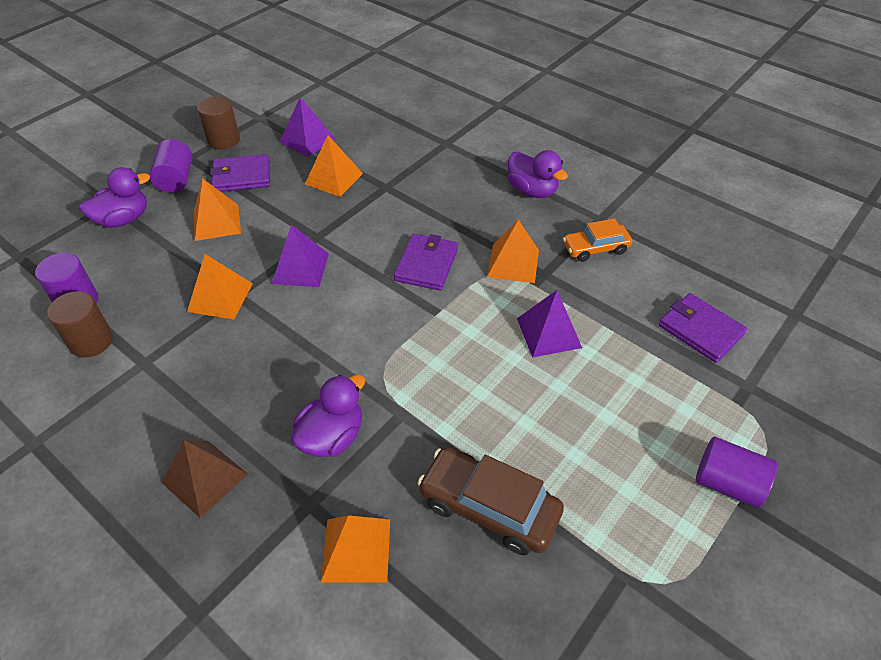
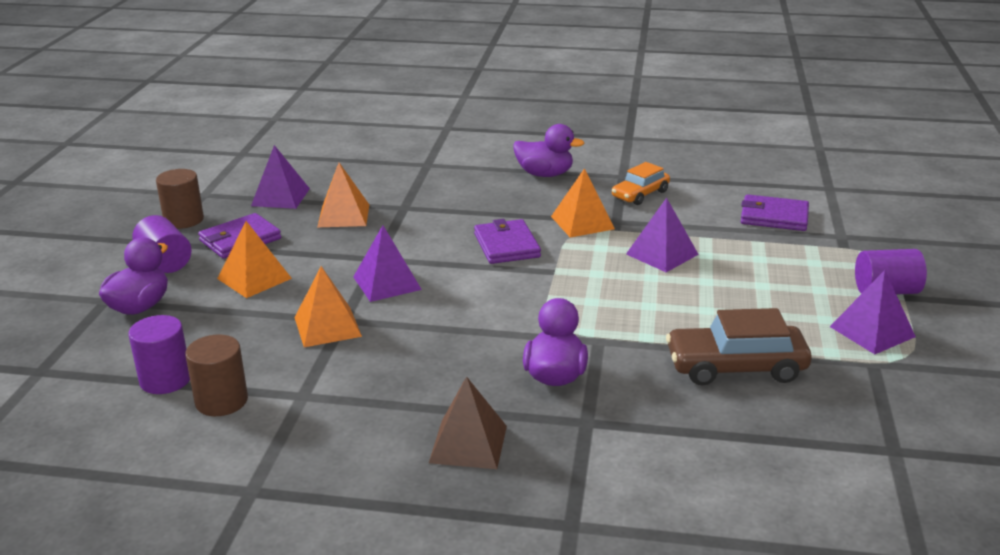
camera: 30 degrees left, 20 degrees down
(356, 549) = (660, 431): orange pyramid -> none
(662, 531) = (872, 331): none -> purple pyramid

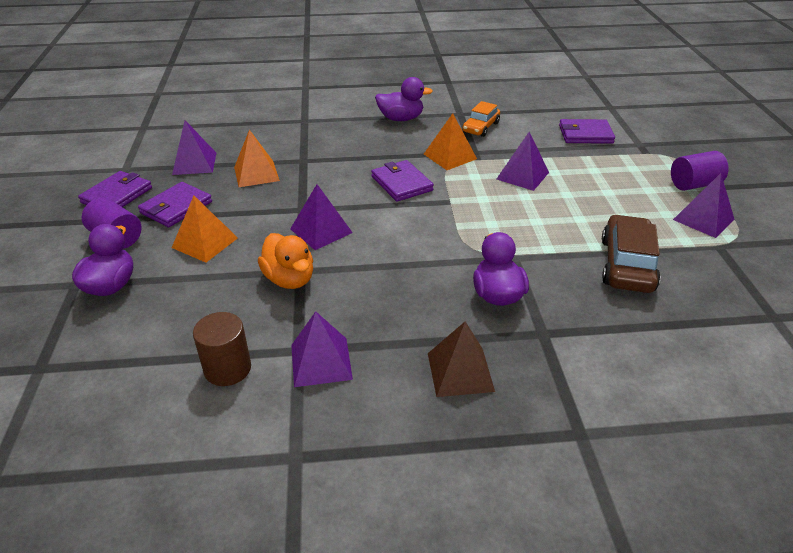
camera: 15 degrees left, 10 degrees up
(165, 380) = (166, 356): purple cylinder -> none
(184, 220) = (117, 195): brown cylinder -> purple wallet
(321, 410) = (321, 362): none -> purple pyramid
(327, 326) = (289, 279): orange pyramid -> orange duck
(736, 367) = (626, 265): brown car -> brown car turned 120 degrees clockwise

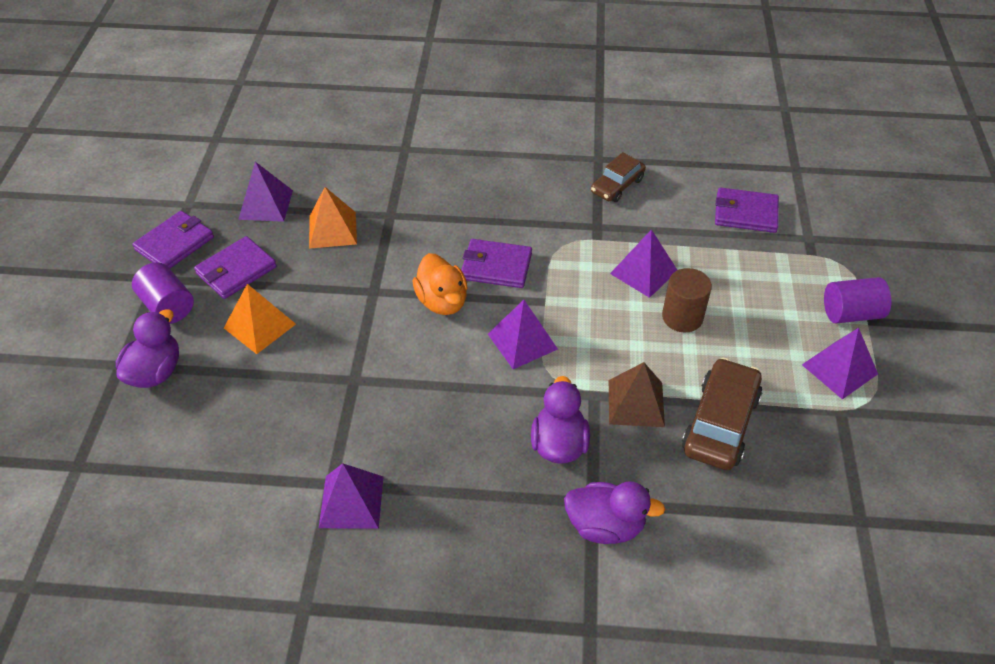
camera: 10 degrees right, 10 degrees up
(227, 369) = (257, 495): brown cylinder -> brown cylinder (682, 317)
(289, 279) = (340, 390): orange duck -> orange duck (442, 301)
(321, 230) = (388, 326): purple pyramid -> purple pyramid (522, 341)
(401, 119) = (522, 159): purple duck -> purple duck (605, 525)
(401, 183) = (496, 266): purple wallet -> purple wallet turned 60 degrees counterclockwise
(450, 156) = (565, 230): orange pyramid -> none
(460, 371) = (490, 536): brown pyramid -> brown pyramid (636, 403)
(481, 127) = (617, 186): orange car -> brown car

